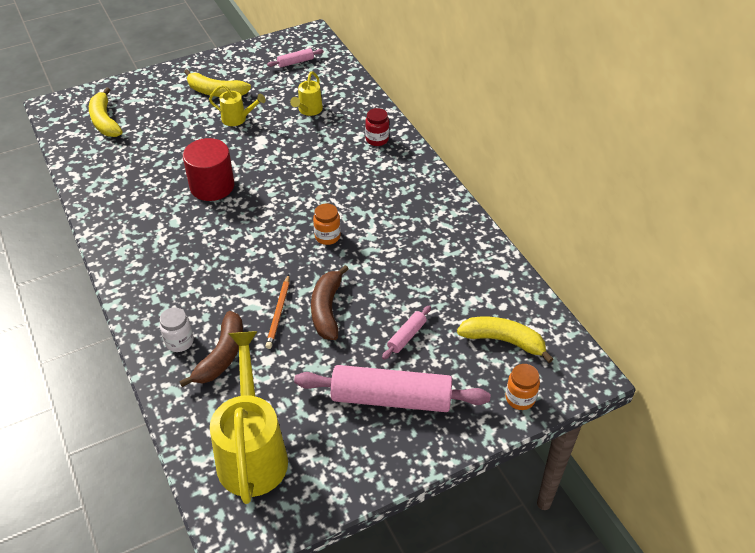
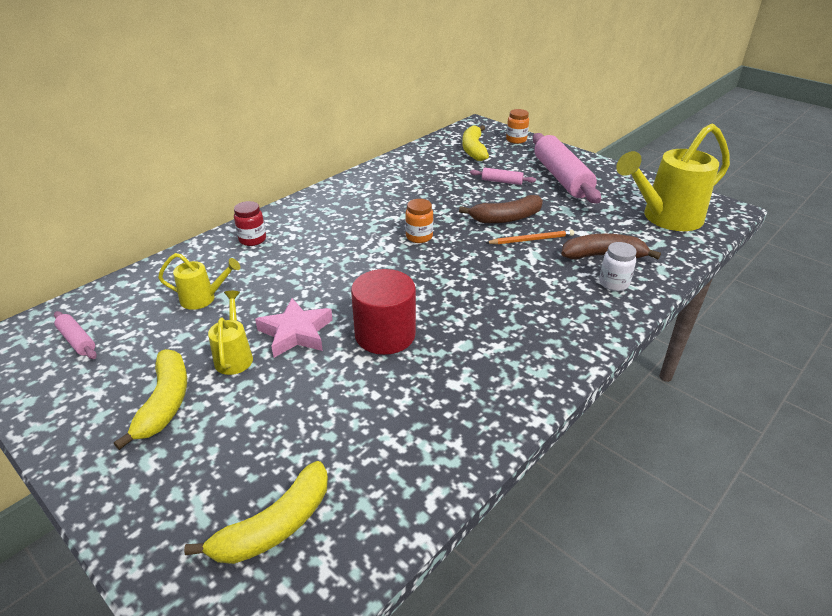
camera: 110 degrees left, 10 degrees down
(243, 146) = (296, 333): none -> pink star

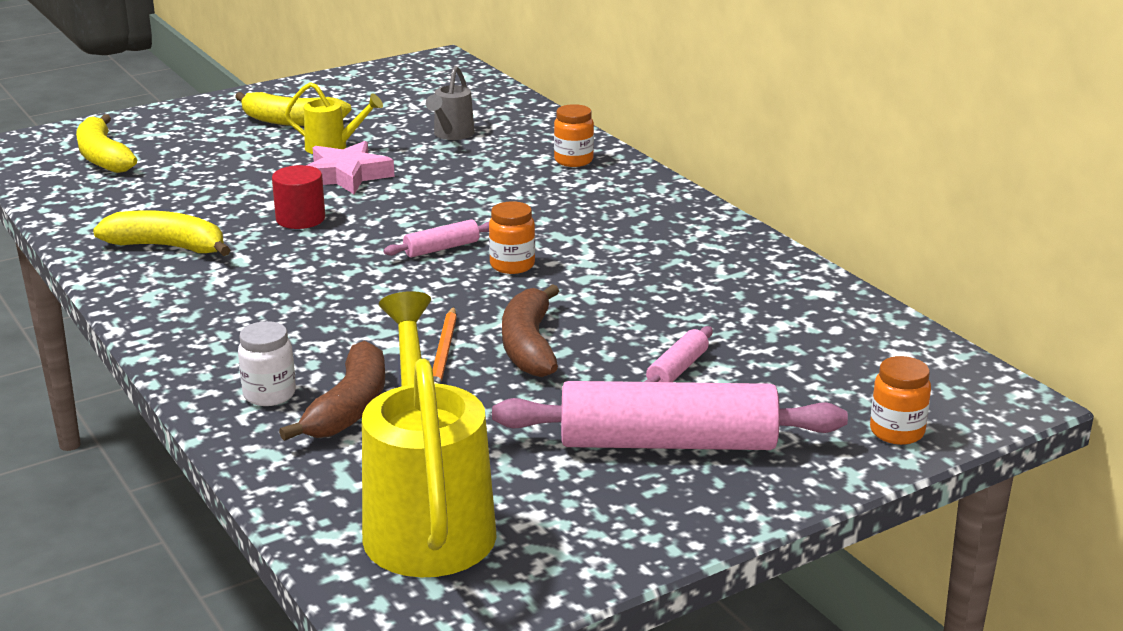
camera: 105 degrees right, 10 degrees down
(77, 340) = (420, 87): pink rolling pin -> pink rolling pin (442, 248)
(203, 299) = (452, 135): yellow watering can -> grey watering can
(252, 239) = (573, 160): red jar -> orange jar
(385, 335) = (300, 219): red cylinder -> red cylinder, size x0.63
(474, 149) = (847, 367): yellow banana -> yellow banana (168, 247)

